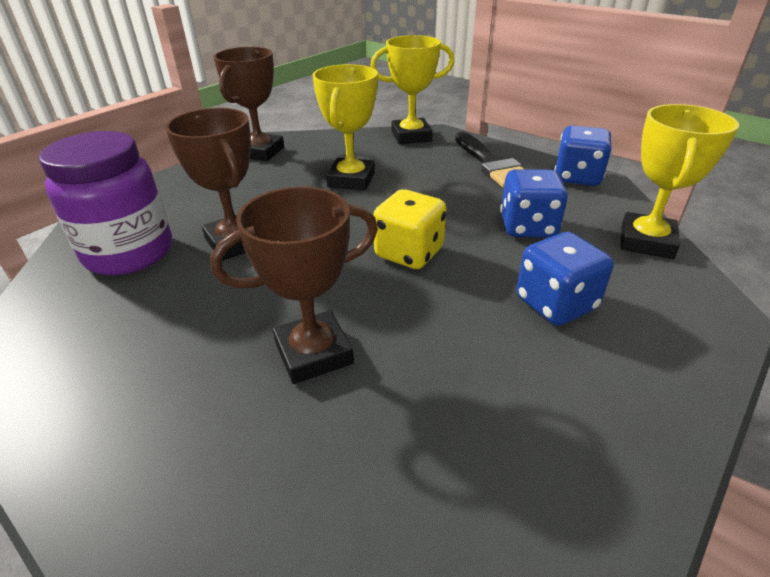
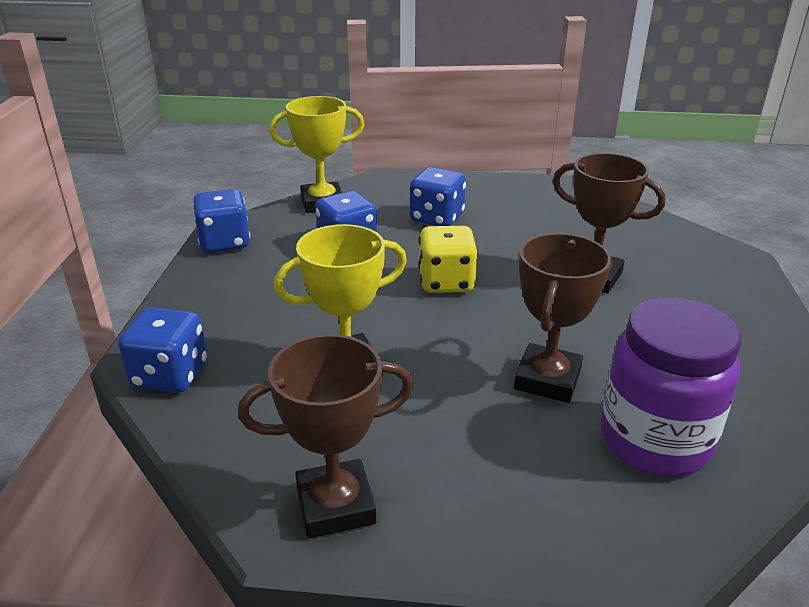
camera: 125 degrees left, 5 degrees down
(411, 136) = (170, 375): yellow trophy -> blue dice
(491, 164) = (225, 292): black brush -> none

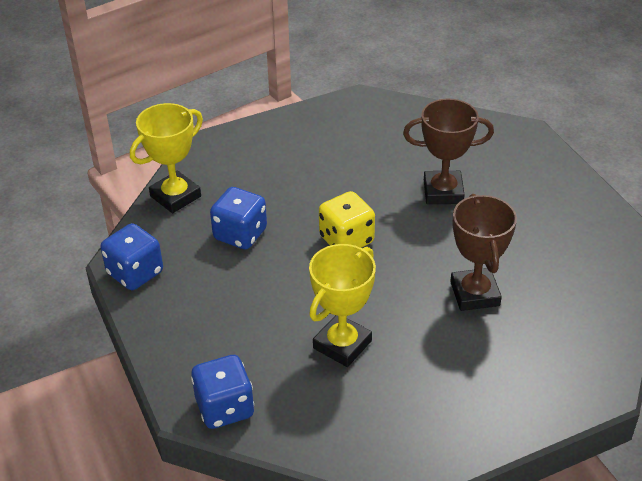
camera: 30 degrees left, 10 degrees up
(335, 505) = (421, 440): brown trophy -> none
(437, 218) = (286, 177): blue dice -> none
(654, 440) = (563, 310): purple jar -> none

